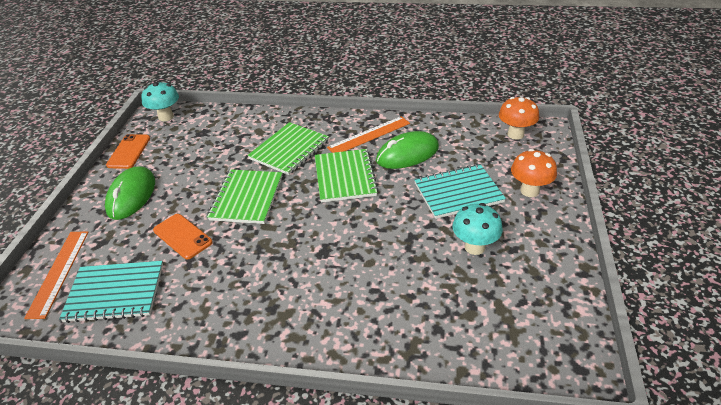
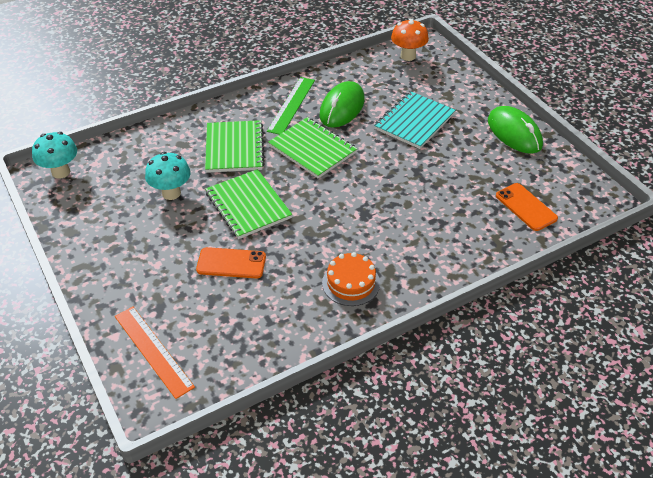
camera: 40 degrees left, 5 degrees up
(115, 293) = (231, 335): turquoise notebook -> none
(129, 151) = (68, 222): orange phone -> orange phone (526, 207)
(131, 195) = (131, 257): green mouse -> green mouse (514, 133)
(243, 305) = (351, 283): none -> orange cake
(369, 135) = (291, 105): orange ruler -> green ruler
(474, 247) = (467, 156): turquoise mushroom -> turquoise mushroom (171, 193)
(529, 191) = (462, 97): orange mushroom -> none

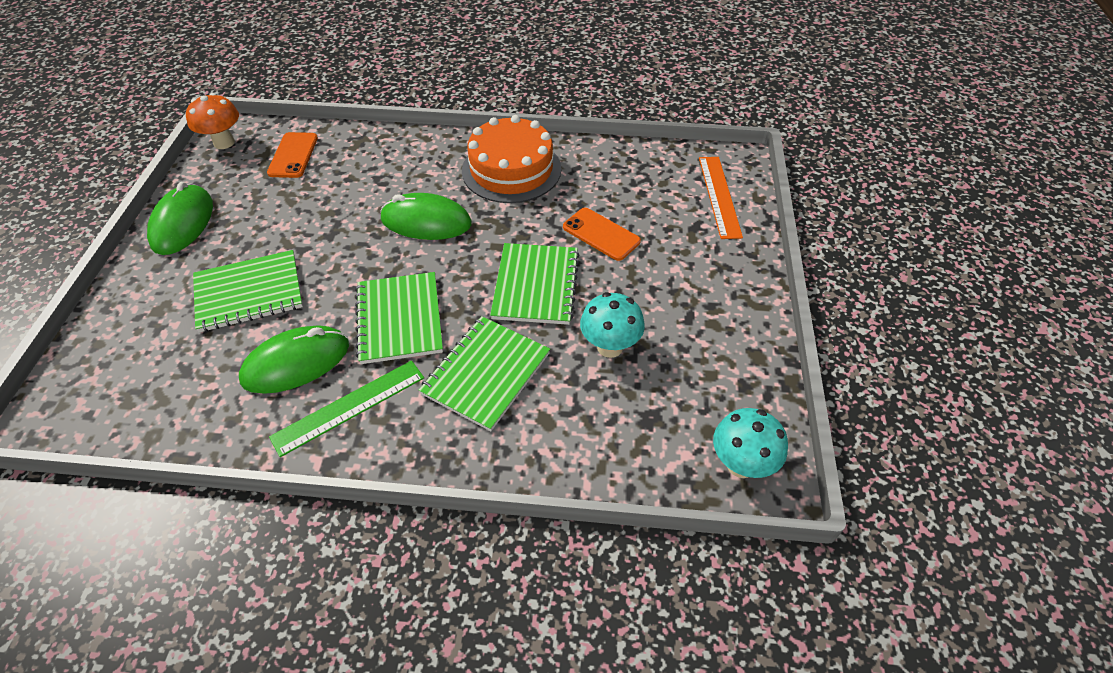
camera: 145 degrees left, 5 degrees up
(351, 283) = (511, 170): orange cake -> orange cake, size x1.69
(366, 209) = (426, 222): none -> green mouse
(408, 56) = (99, 406): orange mushroom -> orange mushroom (224, 143)
(414, 121) = (249, 293): turquoise notebook -> green notebook

